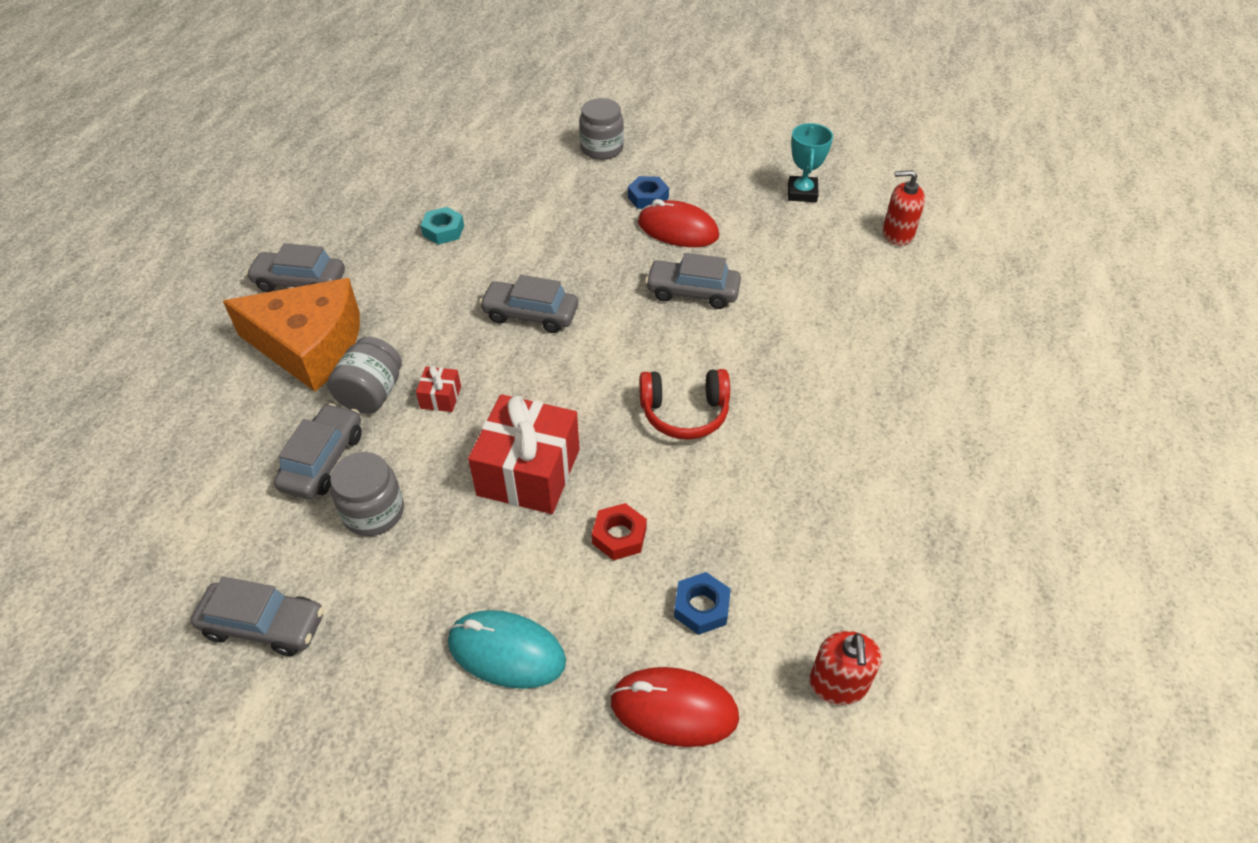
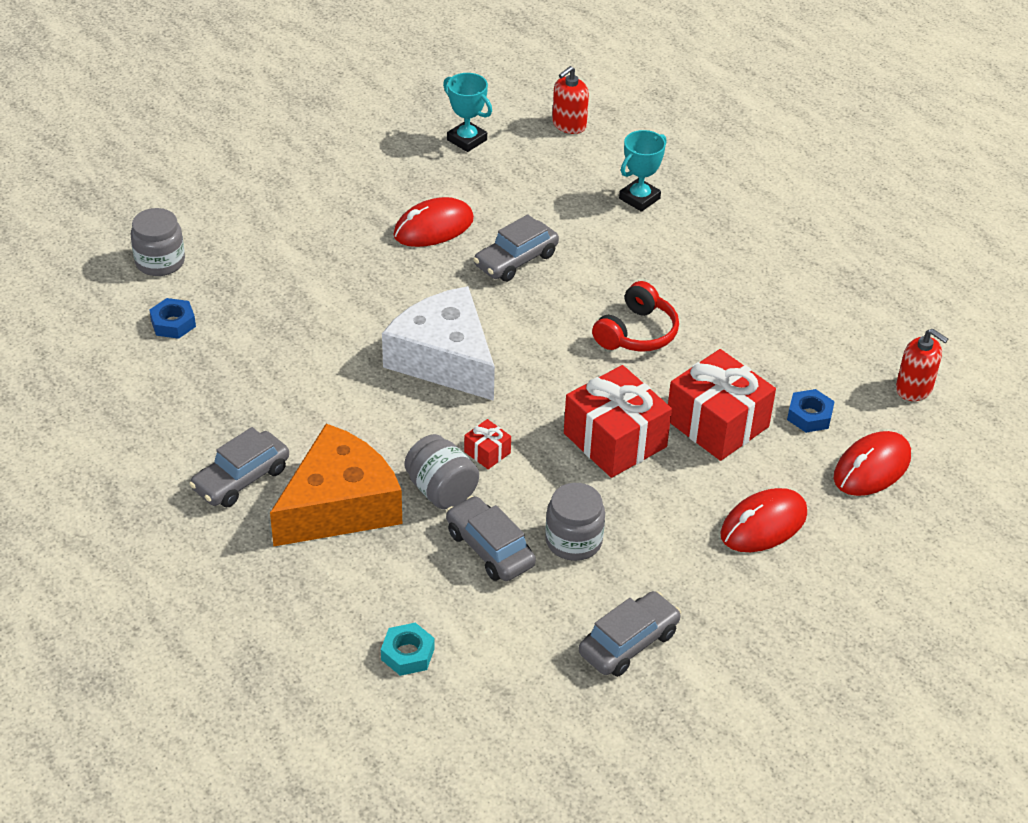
camera: 55 degrees left, 5 degrees down
(443, 230) = (273, 359): turquoise nut -> turquoise nut (408, 654)
(506, 652) = (763, 525): turquoise mouse -> red mouse
(530, 315) = (444, 359): grey car -> white cheese
(602, 148) = (271, 211): grey jar -> grey jar (160, 262)
(619, 536) = (717, 423): red nut -> red gift
(648, 198) = (373, 221): blue nut -> blue nut (173, 323)
(862, 322) = (639, 198): none -> turquoise trophy

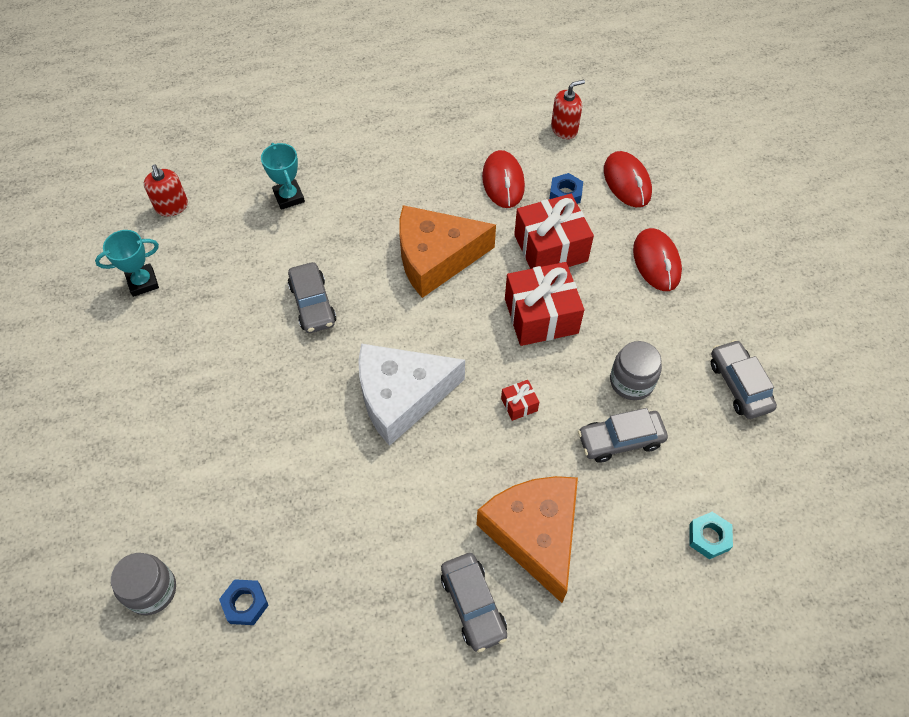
camera: 65 degrees left, 15 degrees up
(433, 227) = (239, 347): red mouse -> red mouse (503, 182)
(441, 490) = (547, 452): grey jar -> none
(637, 333) = (436, 258): red headphones -> orange cheese

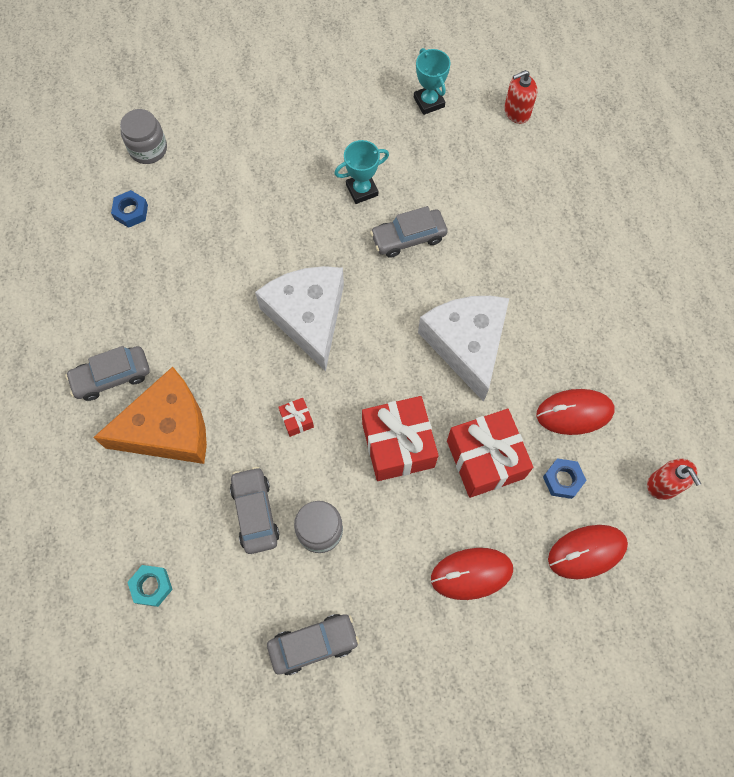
camera: 90 degrees right, 10 degrees up
(289, 197) = (536, 207): turquoise trophy -> turquoise trophy (362, 190)
(436, 258) = (467, 345): orange cheese -> white cheese

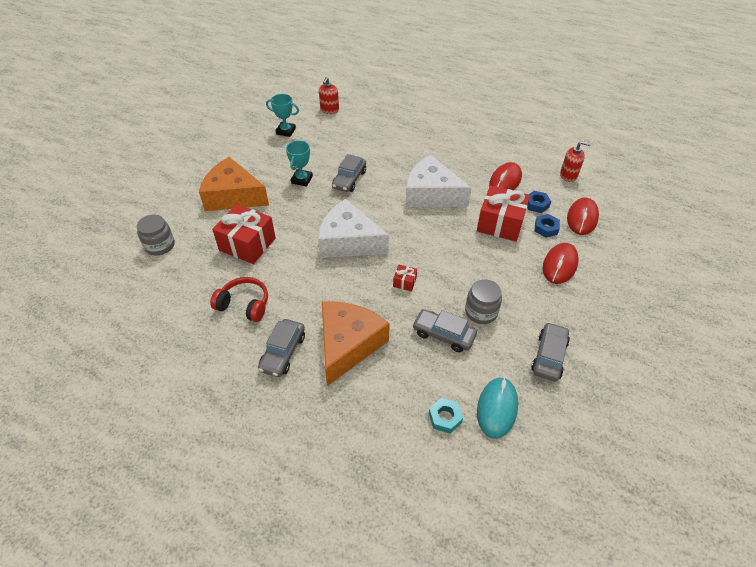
camera: 50 degrees left, 20 degrees down
(131, 212) = (188, 277): blue nut -> blue nut (546, 228)
(139, 292) = (244, 304): none -> red headphones
(201, 631) = (497, 408): none -> turquoise mouse
(274, 148) = (233, 196): none -> orange cheese
(398, 445) = (461, 250): red gift -> red gift (247, 244)

